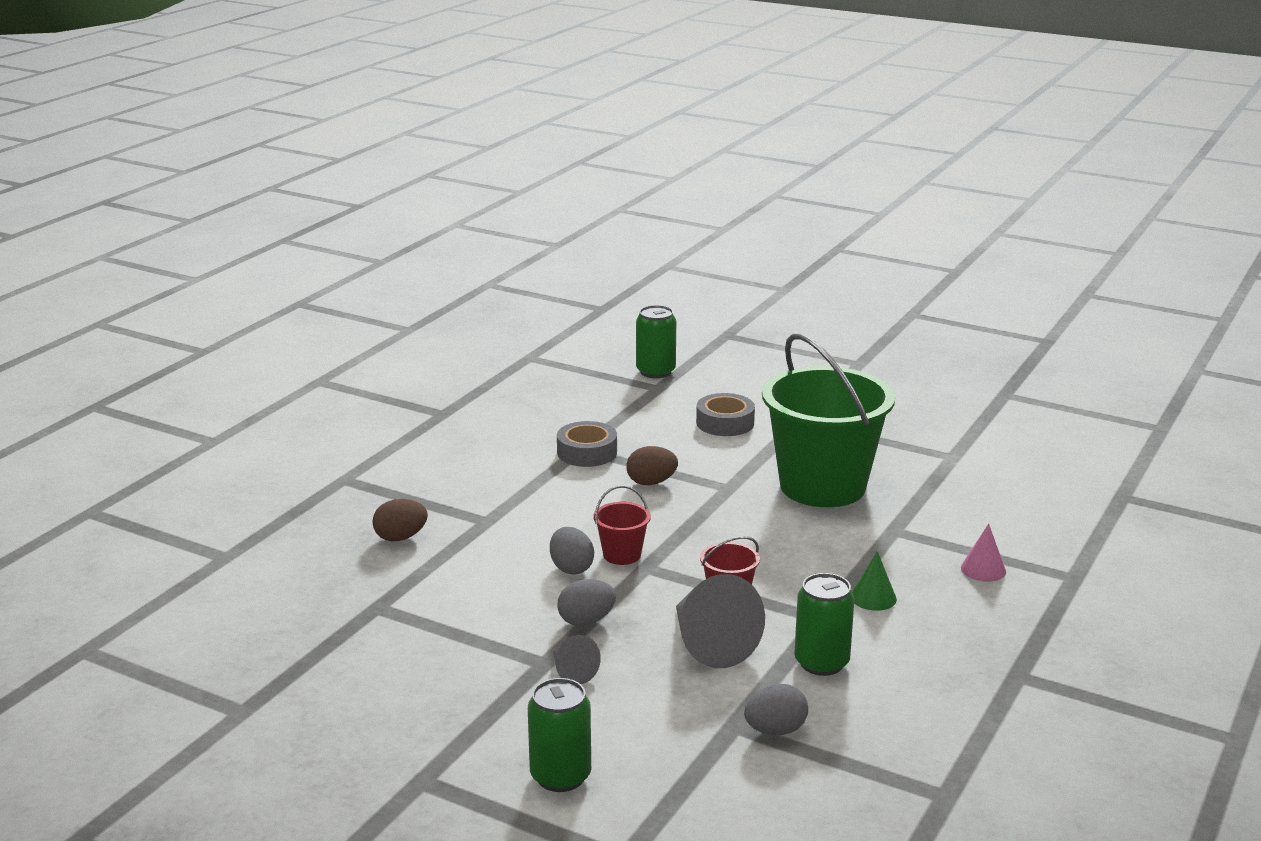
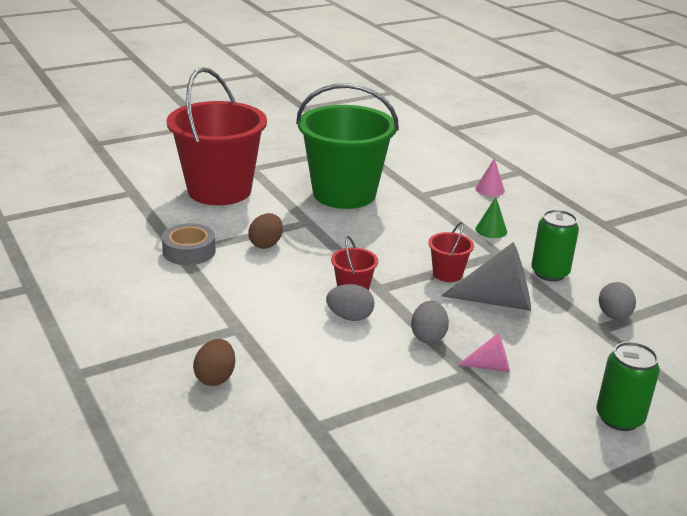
camera: 60 degrees left, 5 degrees up
(572, 672) = (490, 366): grey cone -> pink cone
(655, 372) = (107, 184): green can -> none
(725, 423) = (219, 190): grey tape -> red bucket

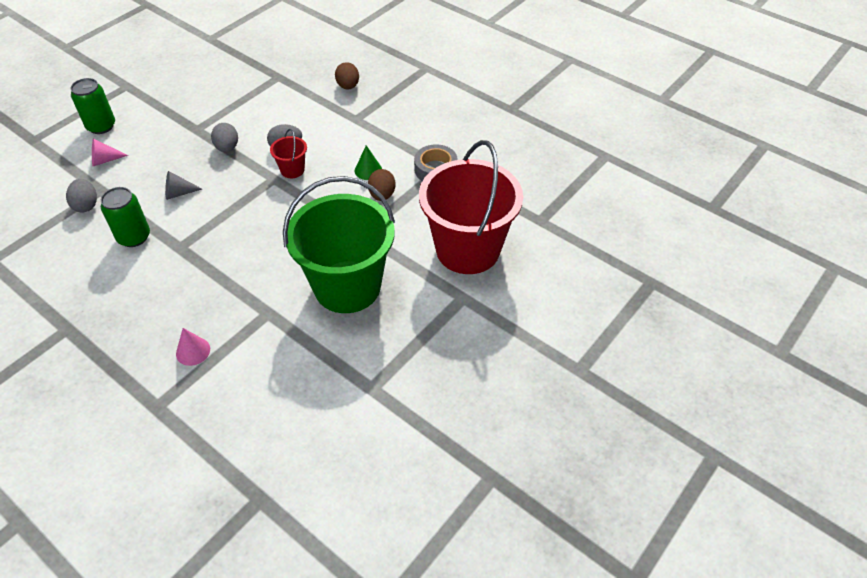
camera: 160 degrees right, 20 degrees up
(447, 274) = (222, 209): red bucket -> none
(490, 366) = (182, 138): pink cone -> pink cone (105, 160)
(491, 230) = (188, 278): green cone -> green cone (368, 170)
(498, 301) = (178, 193): grey cone -> grey cone, size x0.52

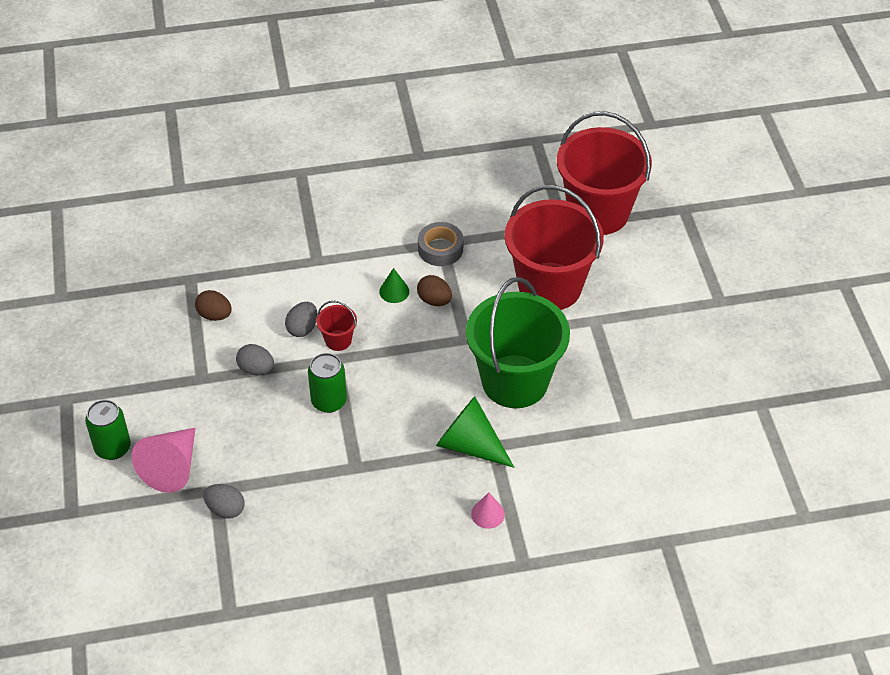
camera: 50 degrees left, 0 degrees up
(105, 160) = (172, 467): pink cone -> pink cone, size x1.92
(134, 237) = (309, 493): green can -> green can (329, 401)
(178, 193) = (282, 434): grey cone -> none
(256, 298) = (469, 445): none -> green cone
(348, 86) = (264, 239): brown egg -> brown egg (214, 315)
(579, 232) = (598, 212): none -> red bucket

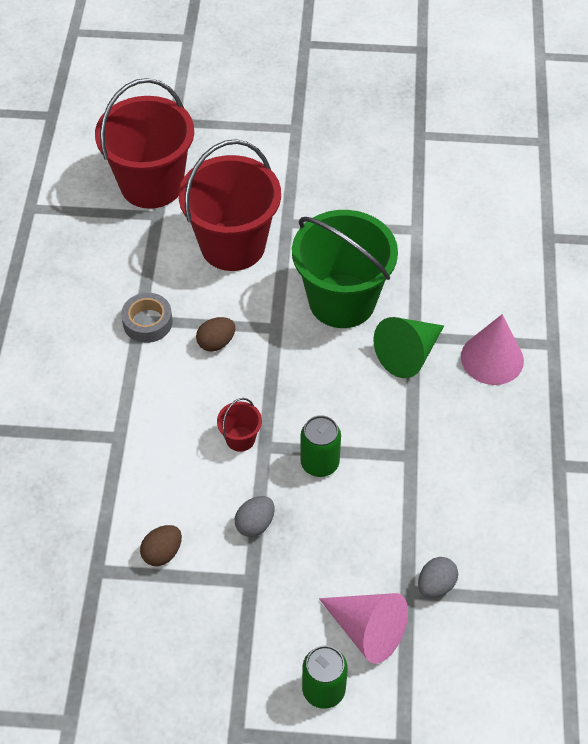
camera: 75 degrees left, 5 degrees up
(302, 328) = (212, 469): grey egg -> none
(394, 291) = (190, 375): green cone -> none
(488, 514) = (492, 358): pink cone -> pink cone, size x1.92

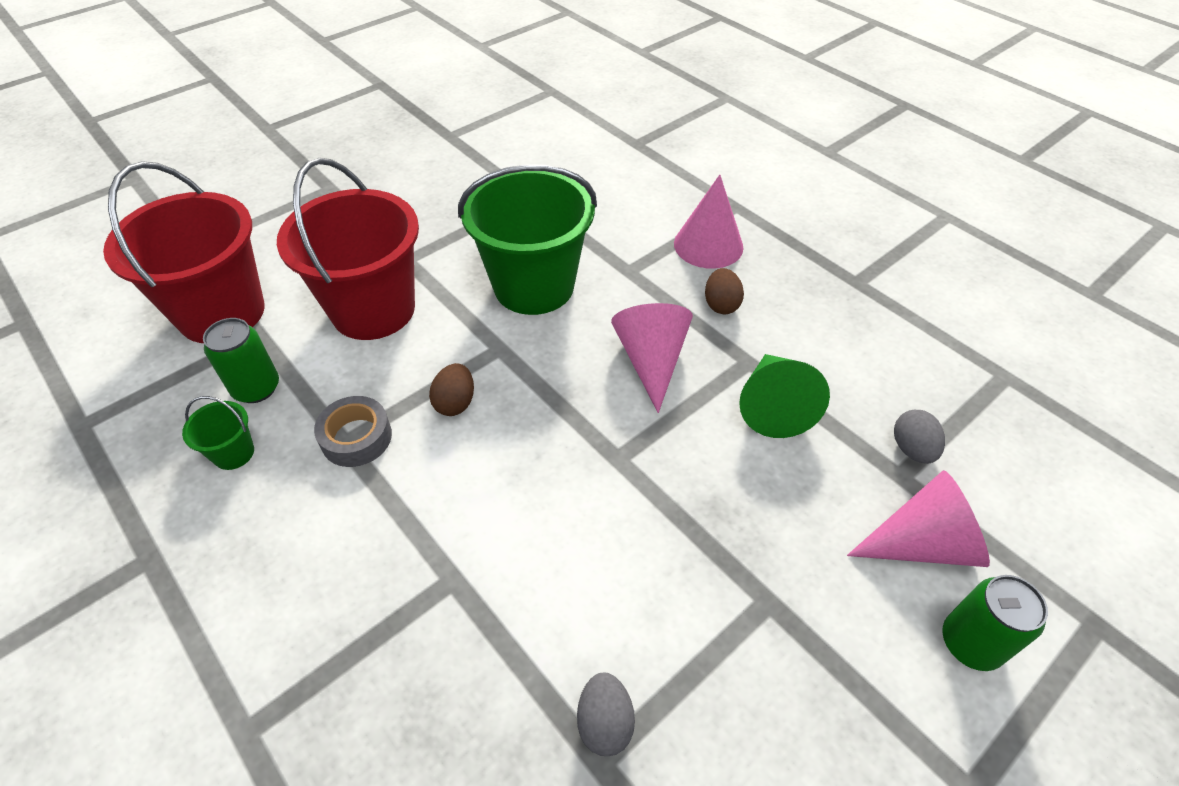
camera: 45 degrees left, 5 degrees down
(83, 283) = (233, 453): none -> green bucket
(162, 553) = (648, 662): brown egg -> brown egg (721, 305)
(240, 439) = (586, 471): red bucket -> none
(255, 524) = (701, 539): grey egg -> grey egg (605, 722)
(319, 463) = (685, 430): green can -> green can (256, 388)
(353, 406) = (651, 360): none -> pink cone
(408, 354) = (642, 287): green cone -> green cone (773, 406)

